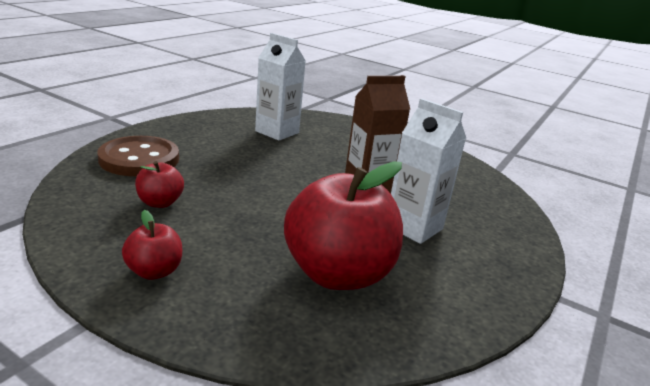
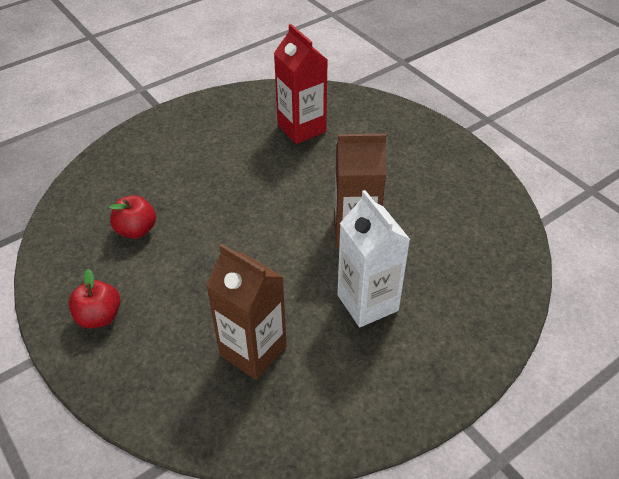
camera: 25 degrees right, 20 degrees up
(139, 159) = (142, 163): brown button -> none
(277, 132) = (301, 128): white carton -> red carton
(338, 274) = (253, 351): red apple -> brown carton

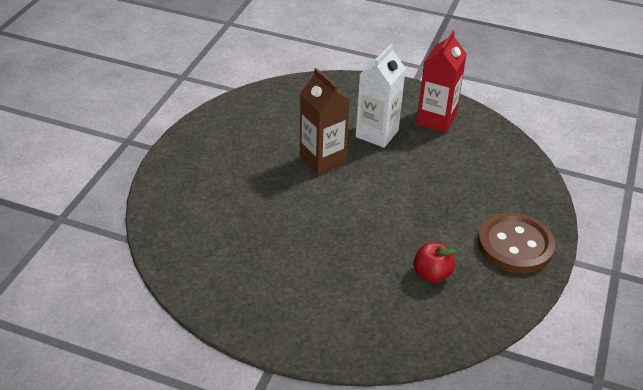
camera: 125 degrees left, 5 degrees down
(99, 317) = (515, 245): red apple -> brown button
(253, 351) = (459, 164): brown carton -> none
(301, 128) = (226, 238): red carton -> red carton (436, 120)

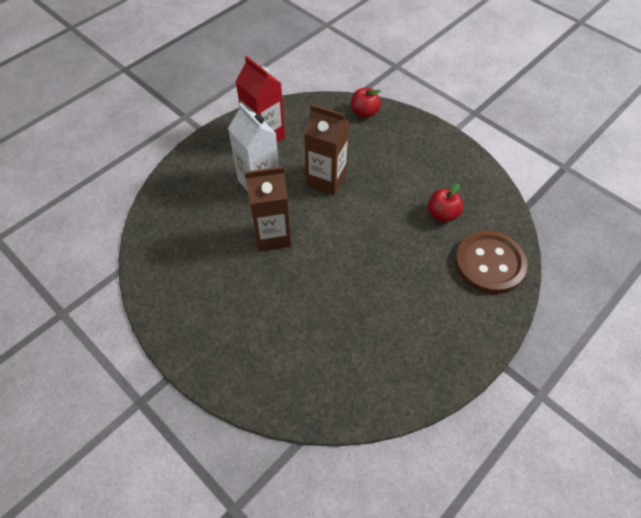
camera: 65 degrees left, 15 degrees up
(414, 176) = (326, 179): none -> brown carton
(515, 245) = (431, 152): brown button -> brown button (489, 263)
(528, 178) = (364, 113): none -> red apple

